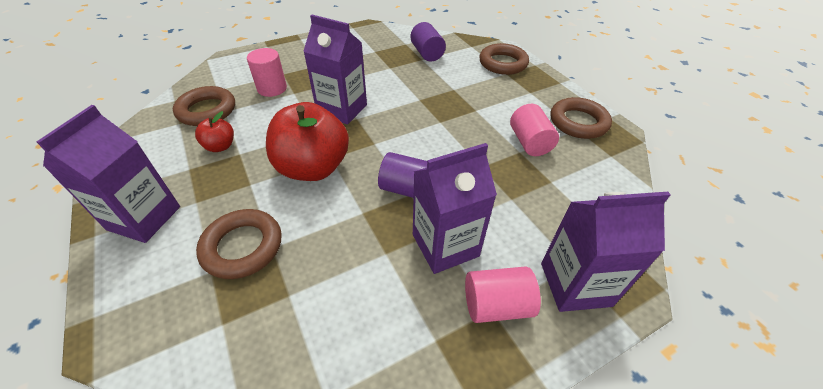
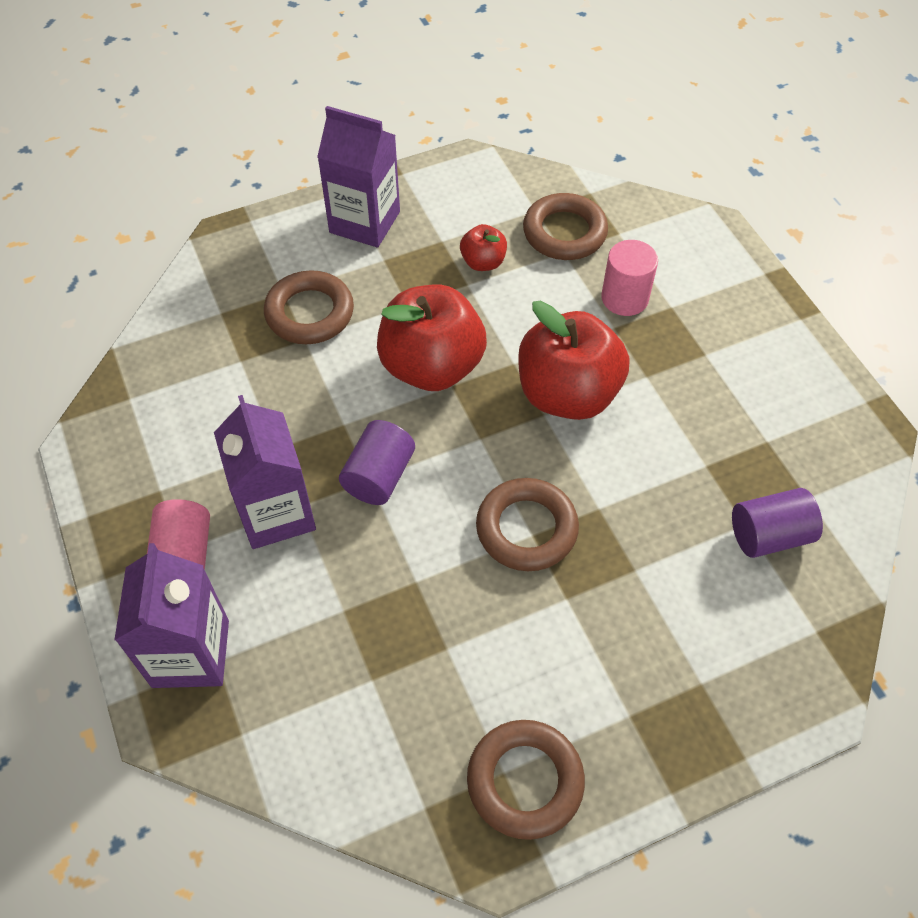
camera: 95 degrees right, 10 degrees up
(342, 109) = (567, 394): purple carton -> red apple
(503, 63) = (743, 685): brown ring -> brown ring (526, 529)
(529, 142) = (469, 670): pink cylinder -> none

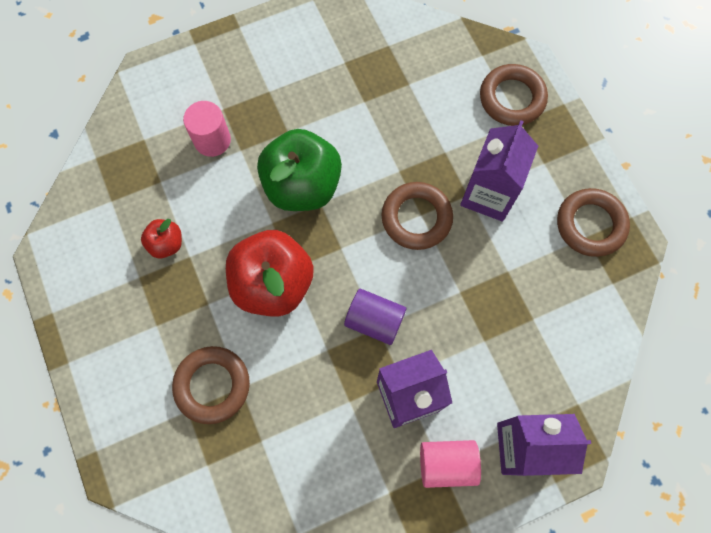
camera: 90 degrees left, 15 degrees up
(365, 222) = (110, 344): purple carton -> purple carton (488, 194)
(564, 232) = (139, 180): brown ring -> brown ring (512, 98)
(567, 394) = (302, 186): red apple -> green apple
(769, 535) = (417, 71): purple cylinder -> none

